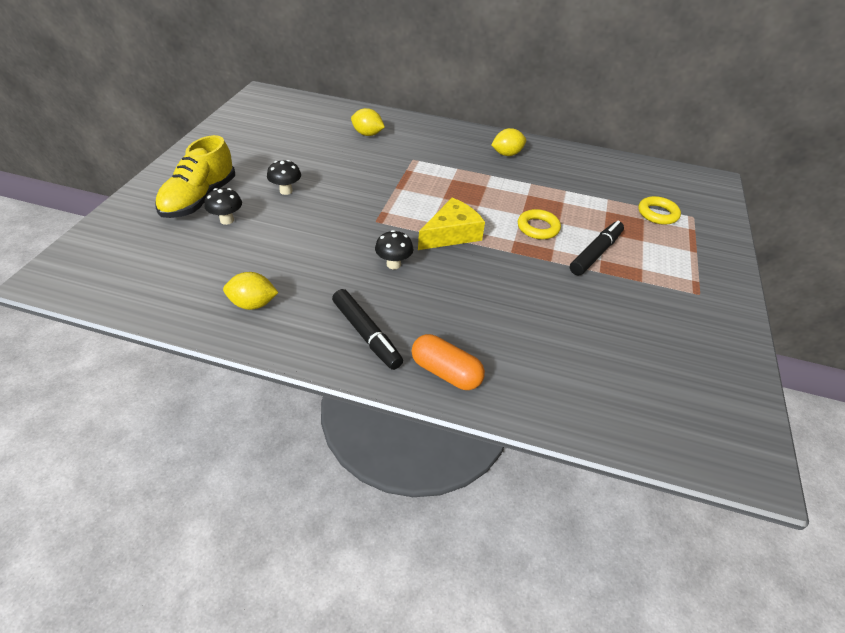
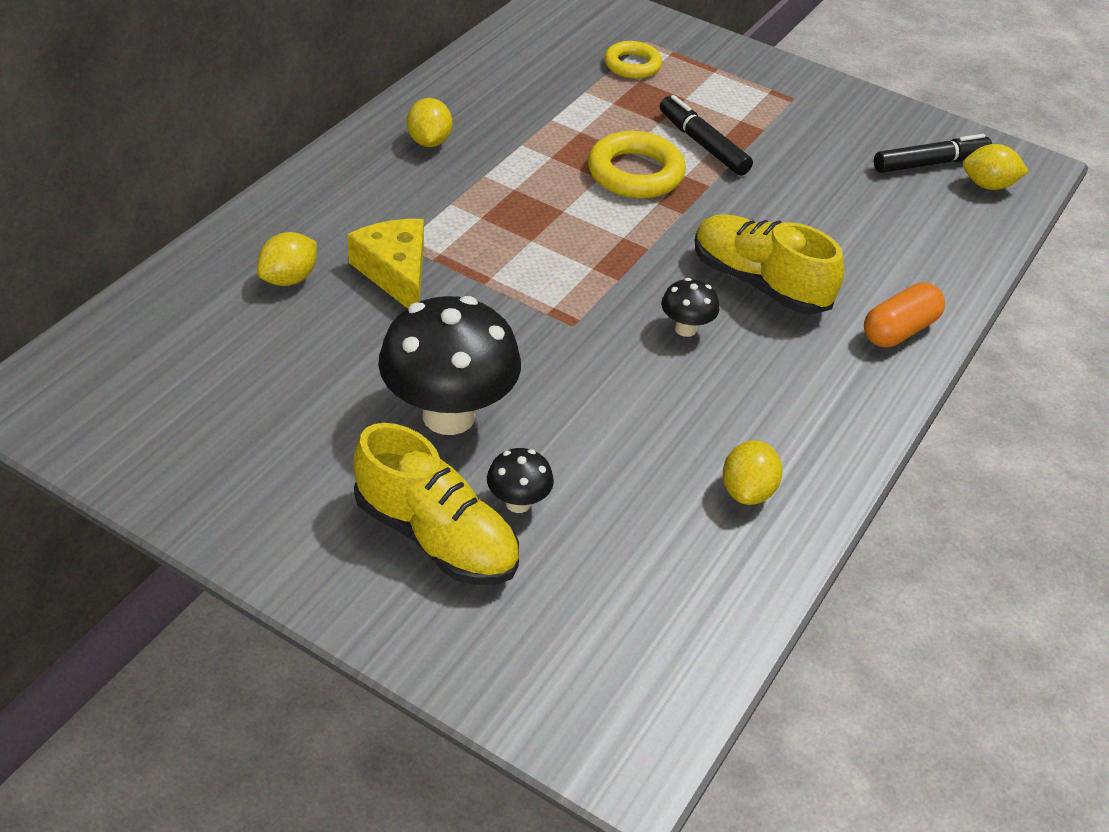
camera: 75 degrees left, 0 degrees up
(286, 191) = (449, 415): black mushroom -> black mushroom, size x2.20
(366, 334) = (826, 385): black marker -> black marker (930, 163)
(451, 234) = (628, 256): yellow cheese -> yellow cheese (395, 273)
(458, 293) = (759, 283): none -> yellow shoe
(538, 228) = (635, 173): yellow ring -> yellow ring, size x1.53
(688, 429) = (988, 185): none -> yellow lemon

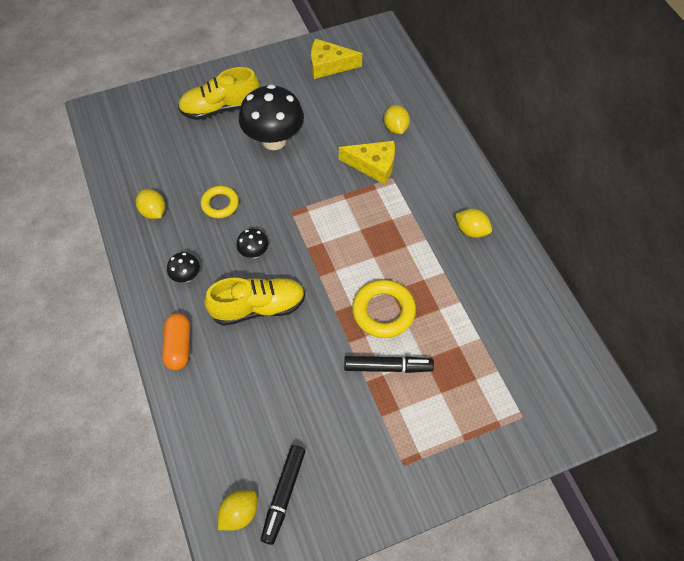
camera: 130 degrees right, 15 degrees up
(186, 430) = (329, 65): none -> yellow cheese
(518, 503) = (214, 138): black mushroom -> black mushroom (186, 276)
(632, 65) = (496, 386): yellow ring -> yellow ring (220, 204)

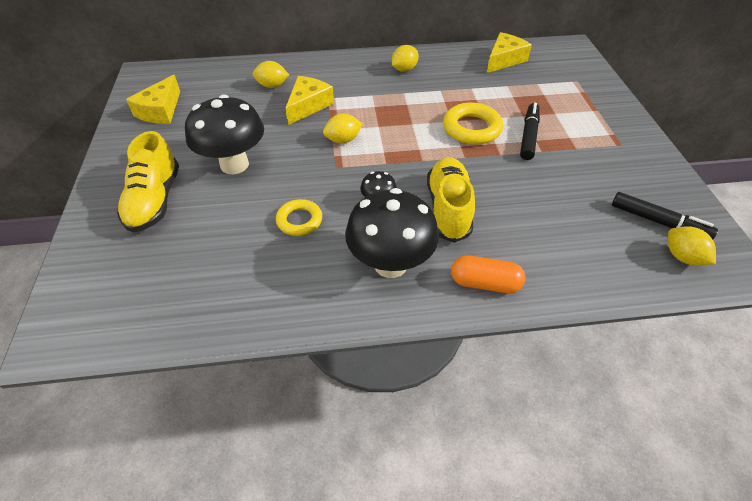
camera: 75 degrees left, 10 degrees down
(153, 212) = (280, 286): yellow lemon -> yellow lemon (343, 140)
(186, 276) = (390, 264): black mushroom -> black mushroom, size x2.20
(537, 329) = (504, 60): none -> yellow cheese

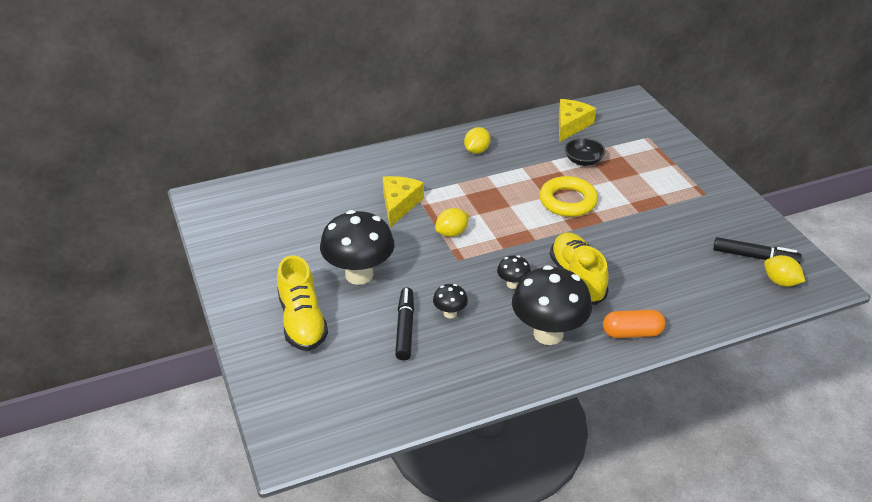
camera: 15 degrees left, 10 degrees down
(160, 110) = (248, 235): yellow cheese -> none
(272, 85) = (350, 189): yellow lemon -> none
(299, 220) = (450, 313): yellow ring -> black mushroom
(503, 93) = (583, 161): none -> black bowl
(528, 136) = (622, 200): black marker -> black marker (405, 328)

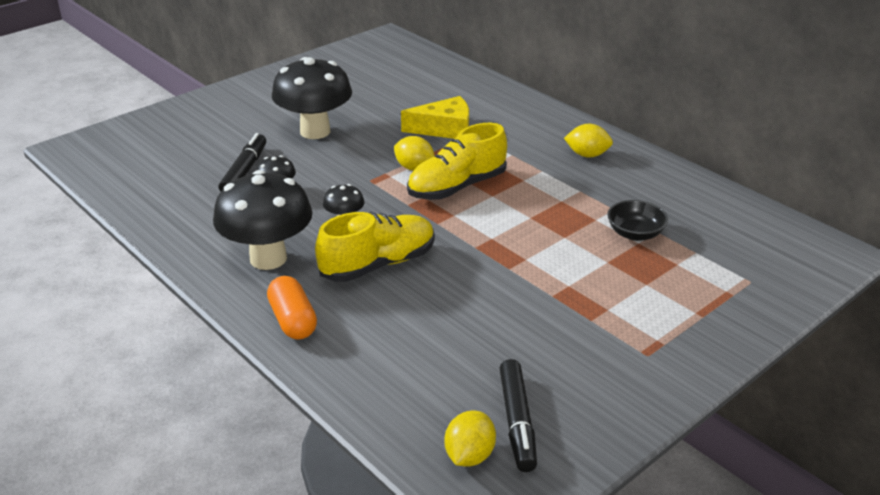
camera: 70 degrees right, 5 degrees down
(302, 322) = (234, 119): yellow shoe -> yellow shoe (457, 187)
(405, 328) = (244, 171): black marker -> black marker turned 60 degrees counterclockwise
(568, 201) = (533, 235): yellow ring -> none
(571, 125) = (713, 211): yellow cheese -> none

